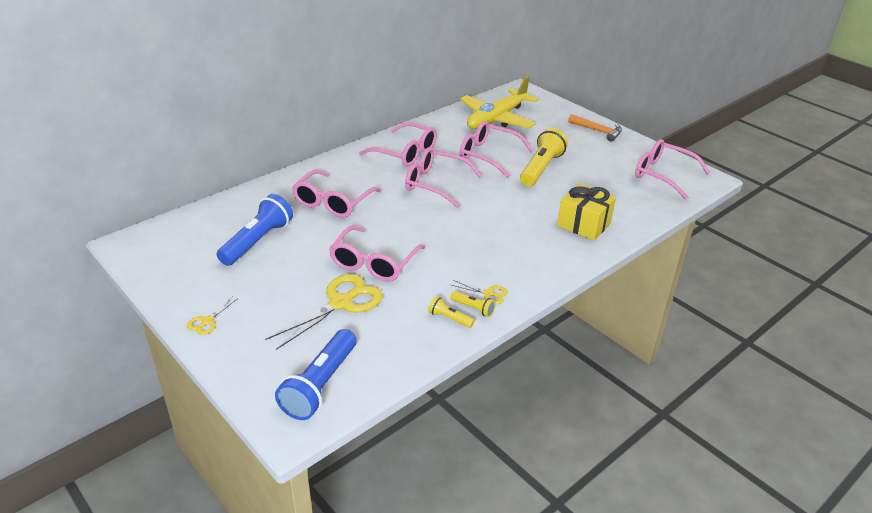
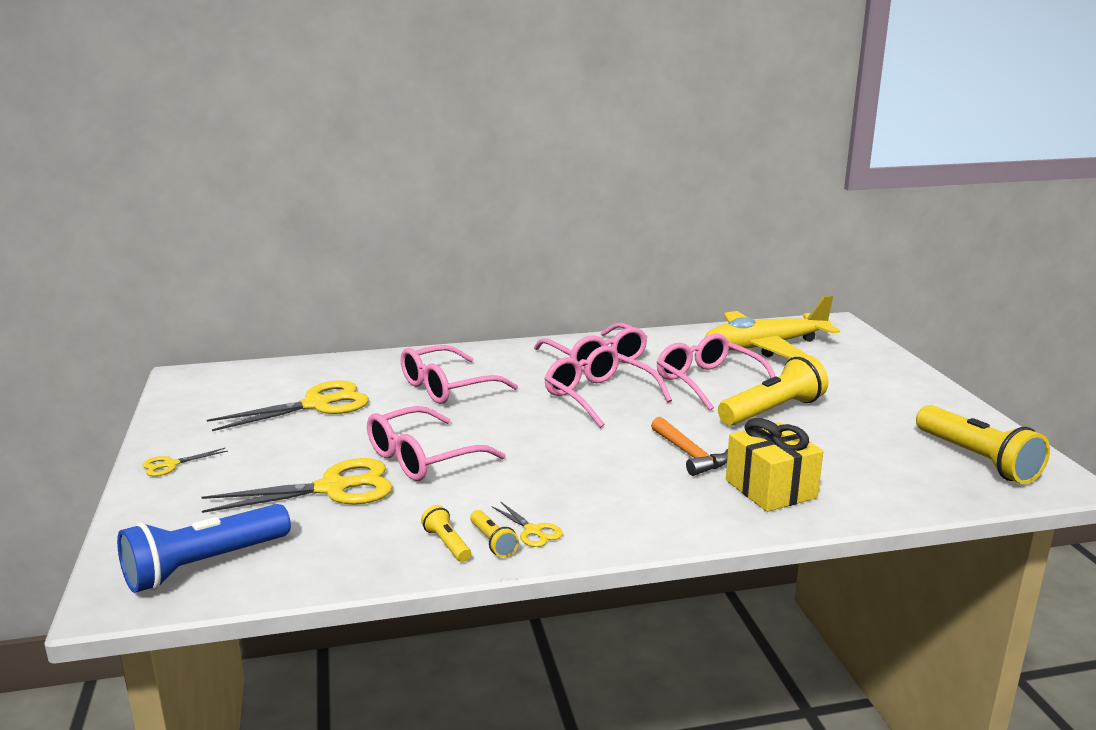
camera: 30 degrees right, 15 degrees down
(257, 241) = (317, 405): blue flashlight -> yellow scissors
(597, 131) = (913, 387): orange hammer -> orange hammer (689, 454)
(663, 175) = (977, 459): pink glasses -> yellow flashlight

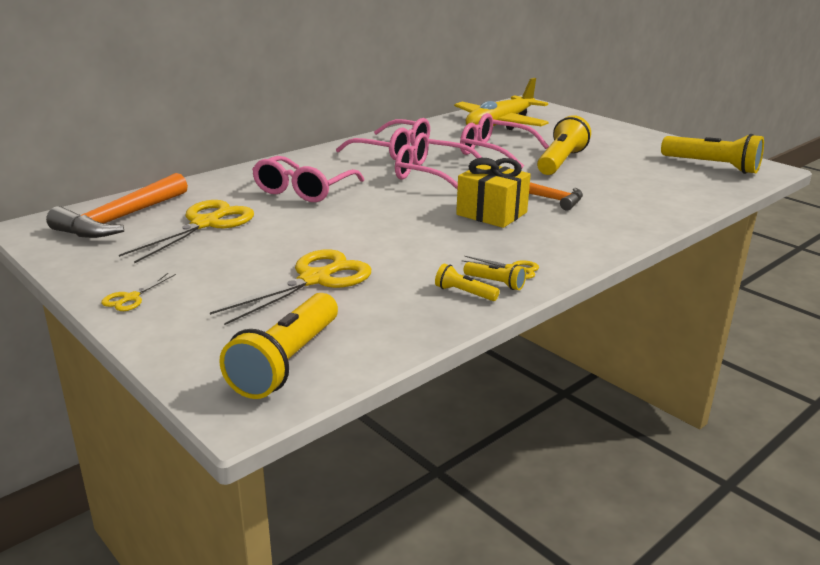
camera: 30 degrees left, 5 degrees up
(204, 565) = (287, 362): blue flashlight -> yellow flashlight
(258, 383) = (121, 219): none -> orange hammer
(422, 458) = (358, 242): pink glasses -> none
(770, 489) = (625, 207): yellow gift -> yellow gift (491, 213)

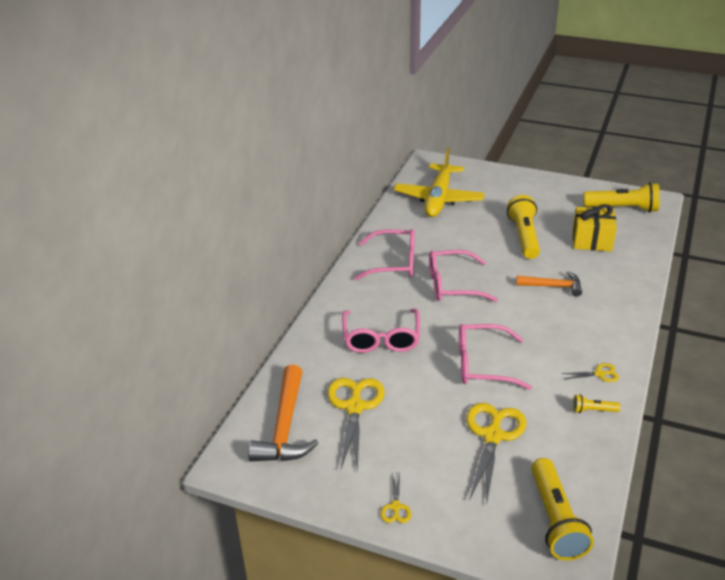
camera: 25 degrees left, 10 degrees up
(491, 213) = (534, 318): yellow gift -> yellow gift (592, 240)
(494, 152) = (468, 239): pink glasses -> pink glasses (482, 365)
(495, 283) = (602, 393): yellow flashlight -> none

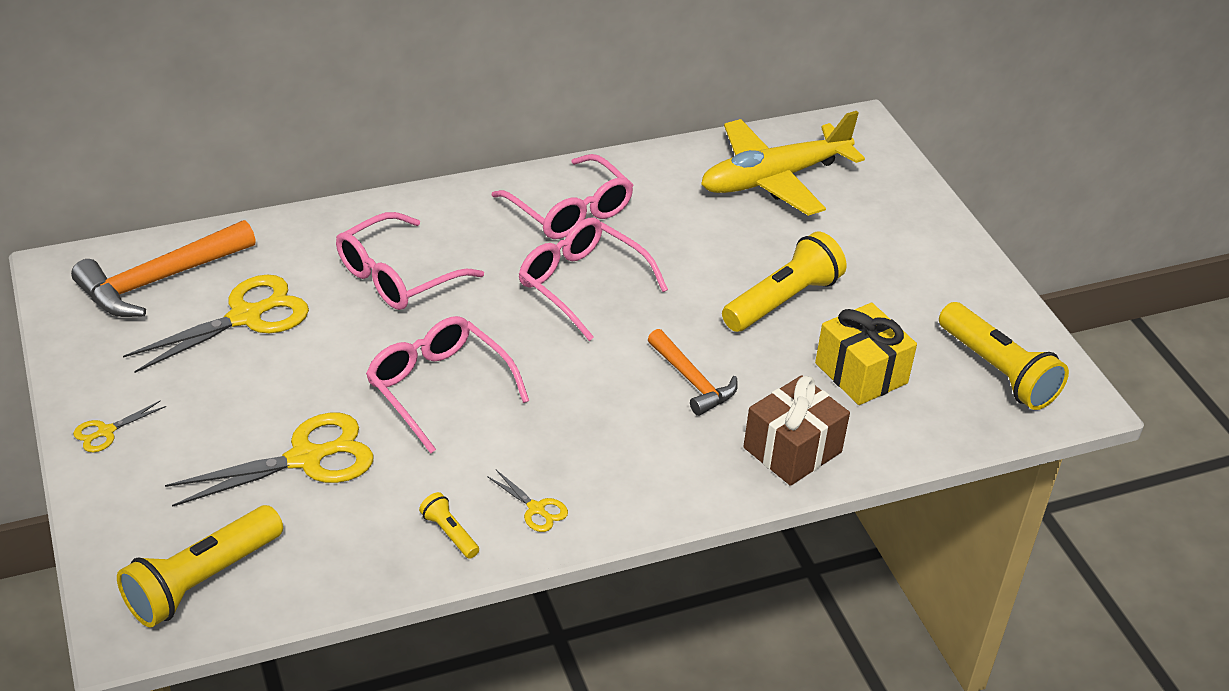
camera: 45 degrees right, 5 degrees up
(624, 282) = (792, 450): none -> brown gift

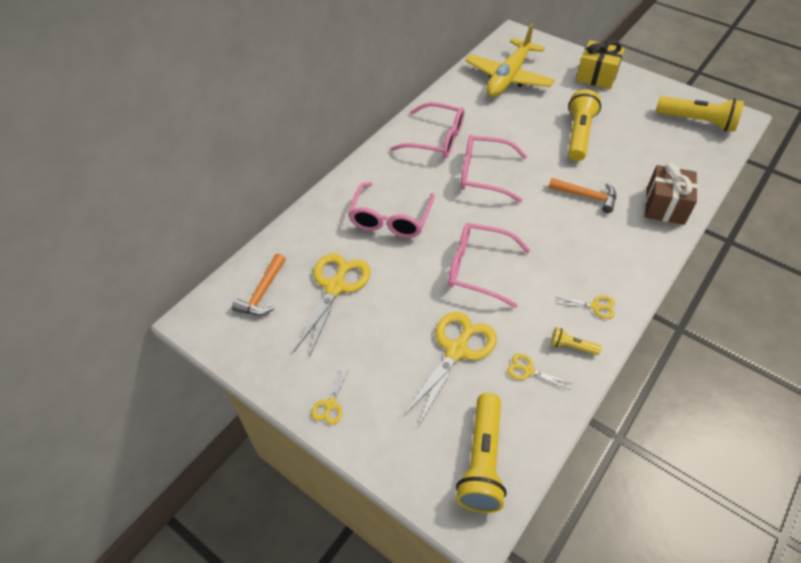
camera: 30 degrees left, 10 degrees up
(159, 280) = (262, 292): orange hammer -> orange hammer, size x0.62
(364, 527) = (528, 370): none -> yellow scissors
(861, 373) = (648, 152): yellow gift -> yellow gift (596, 76)

